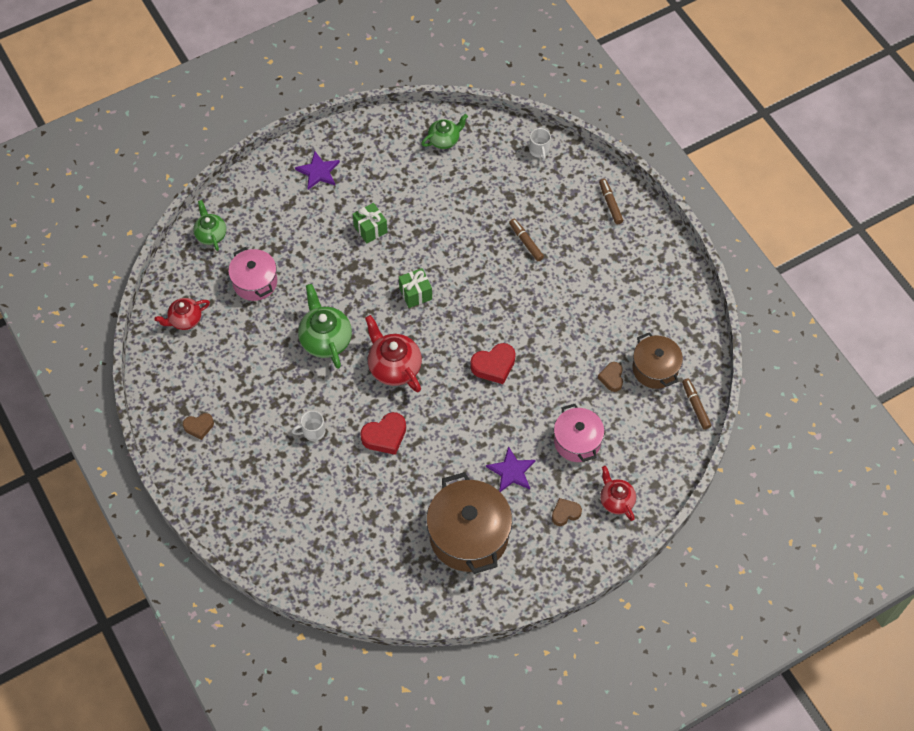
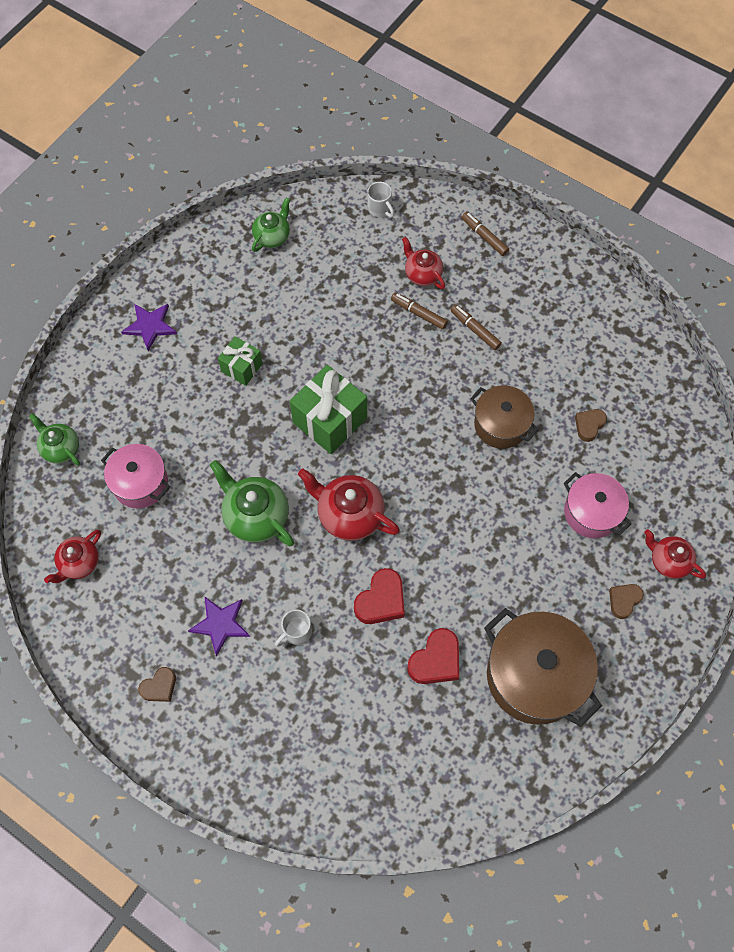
camera: 25 degrees left, 5 degrees up
(415, 294) = (329, 420): green gift -> green gift, size x1.73
(494, 366) = (458, 466): red heart -> red heart (435, 660)
(511, 471) = (541, 578): purple star -> purple star (220, 624)
(545, 213) = (422, 274): none -> red teapot
(611, 378) = (589, 425): brown heart -> brown heart turned 60 degrees clockwise
(655, 369) = (627, 396): brown pot -> brown pot (501, 425)
(695, 406) = (690, 418): brown marker -> brown marker (475, 330)

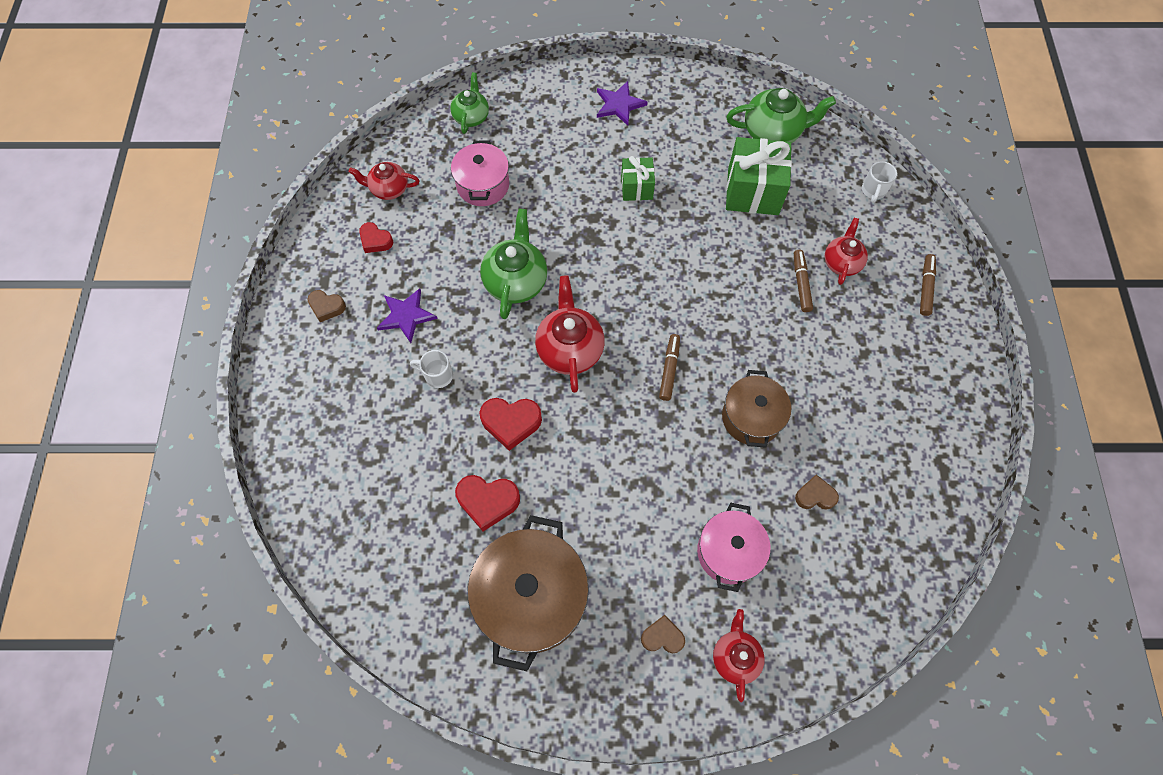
camera: 55 degrees right, 0 degrees up
(124, 606) = (375, 240): none -> red heart
(272, 236) = (772, 132): green teapot -> green teapot, size x1.57
(329, 420) = (643, 280): green gift -> green gift (753, 191)
(475, 330) = (826, 338): brown marker -> brown marker (669, 369)

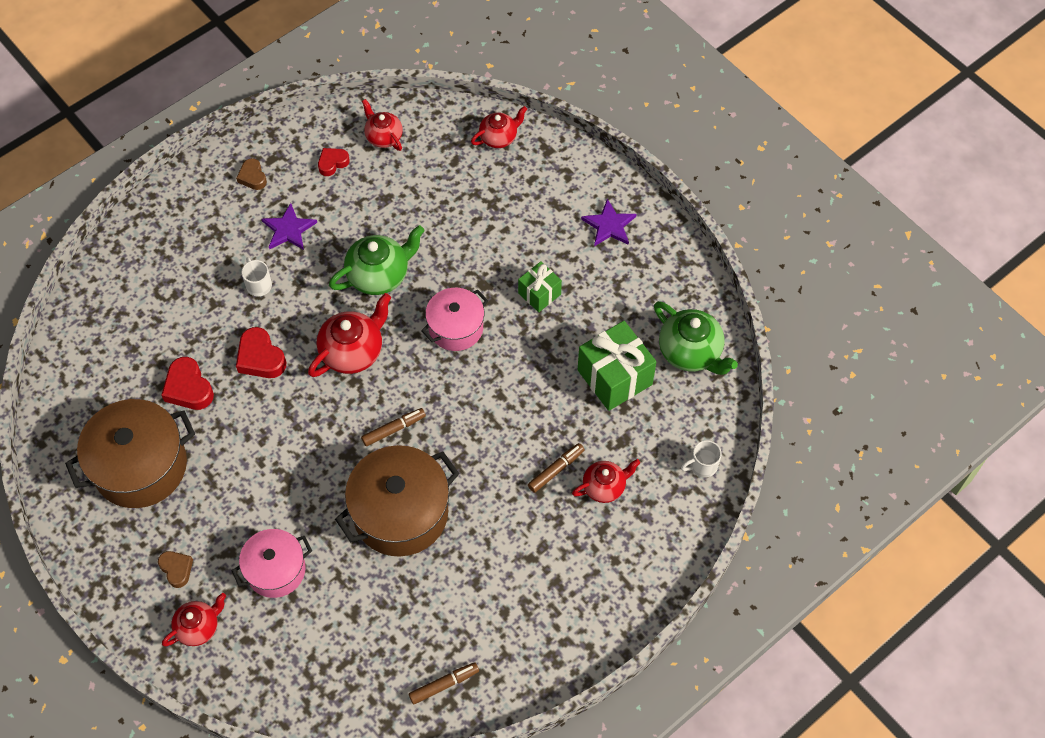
camera: 50 degrees right, 5 degrees down
(375, 240) = (332, 163): red heart -> red heart turned 60 degrees clockwise
(471, 117) = (499, 137): green teapot -> red teapot
(483, 185) = (443, 192): pink pot -> pink pot (456, 328)
(751, 417) = (401, 513): brown pot -> brown pot, size x1.63
(815, 495) = (371, 600): brown heart -> none
(925, 287) = (638, 565): brown marker -> brown marker (444, 684)

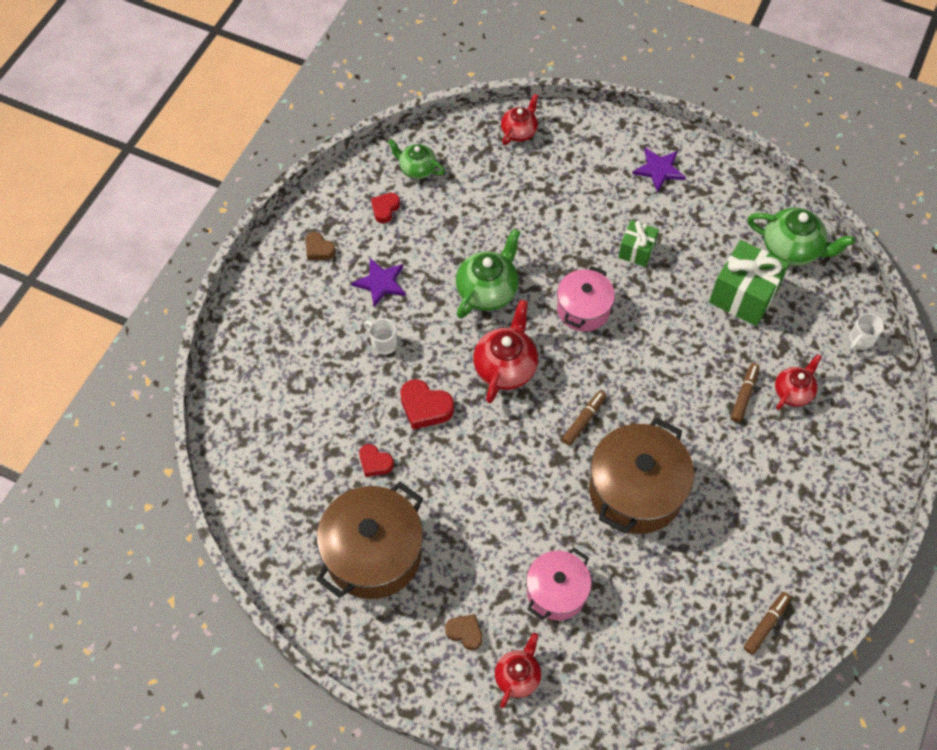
camera: 25 degrees left, 0 degrees up
(188, 388) = (375, 462): red heart -> red heart, size x0.64
(383, 137) = (417, 169): red teapot -> green teapot

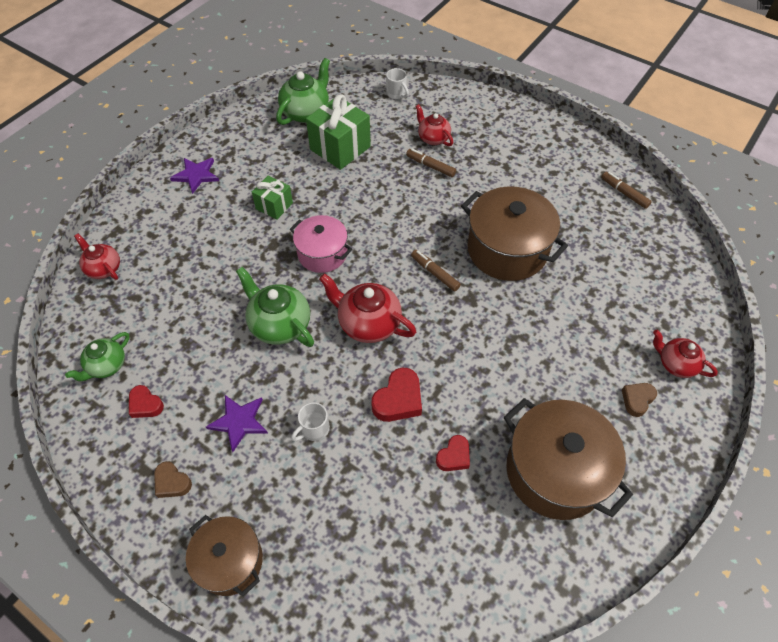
camera: 80 degrees left, 5 degrees down
(260, 307) = (230, 561): none -> brown pot
(319, 249) = (172, 482): brown heart -> brown heart turned 75 degrees clockwise
(556, 592) = (597, 322): pink pot -> none

